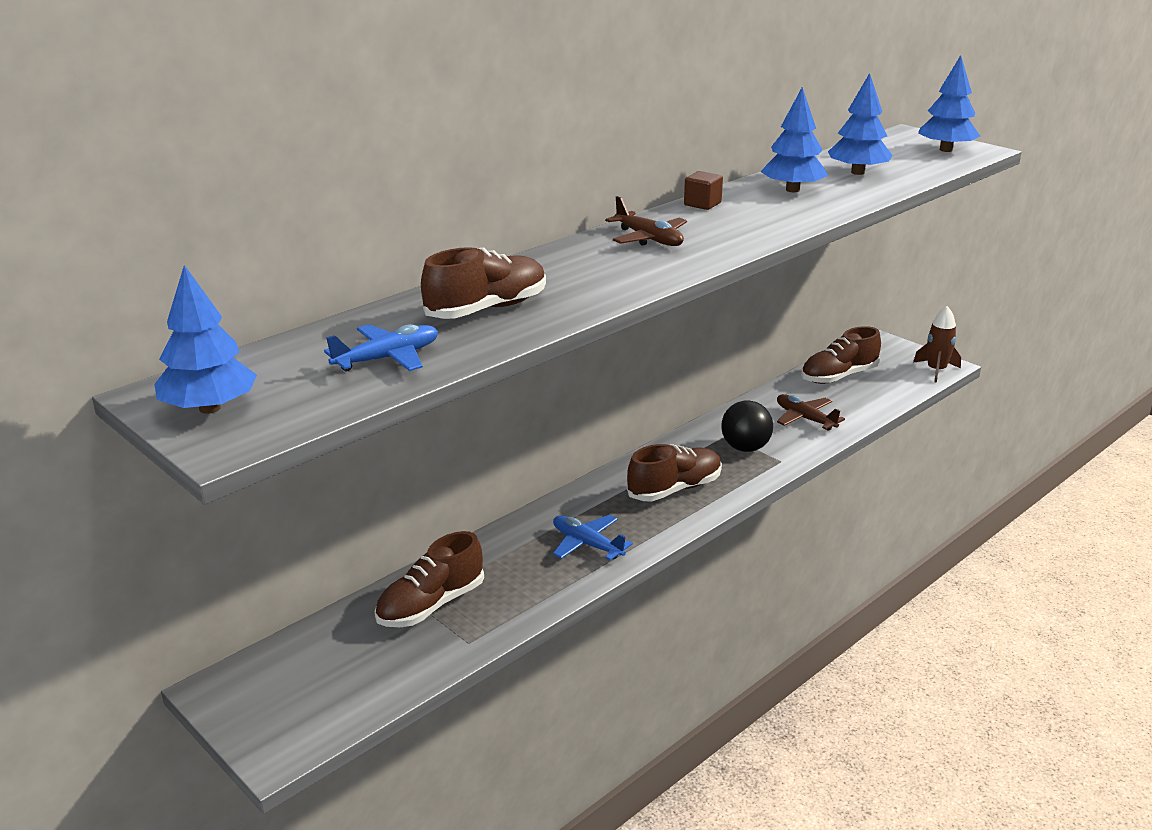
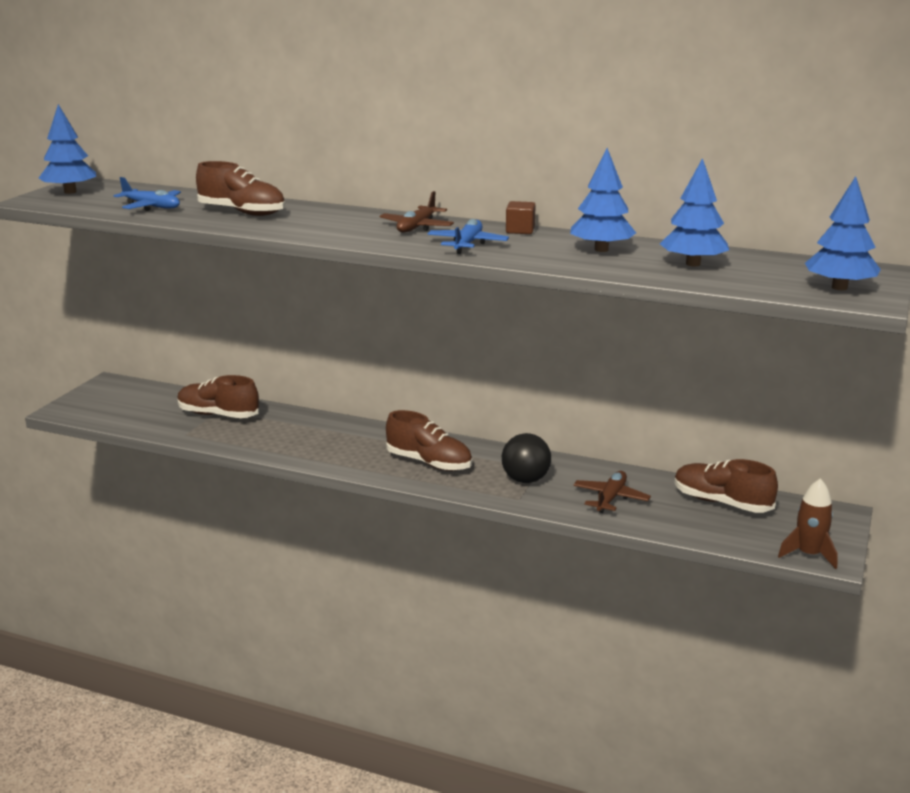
camera: 65 degrees right, 5 degrees down
(587, 544) = (324, 446): blue plane -> blue plane (467, 244)

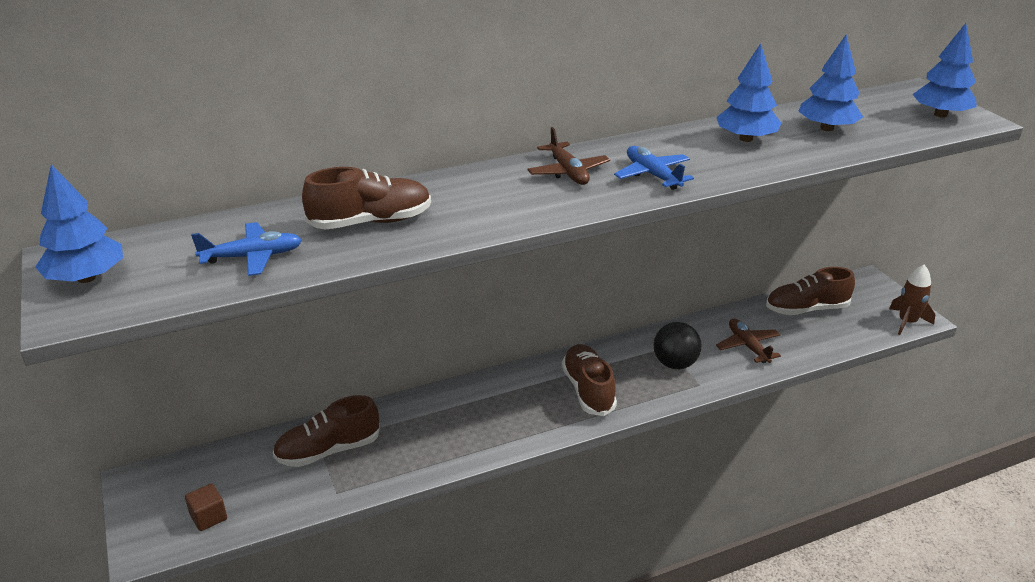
camera: 45 degrees left, 10 degrees up
(429, 463) = (588, 390): brown shoe -> brown shoe turned 90 degrees counterclockwise
(520, 230) = (648, 141): brown cube -> brown cube (208, 517)

